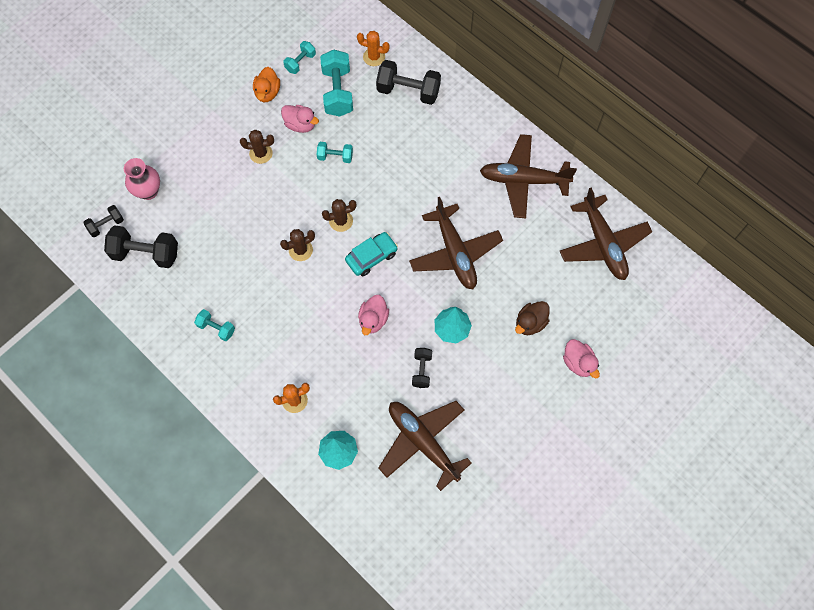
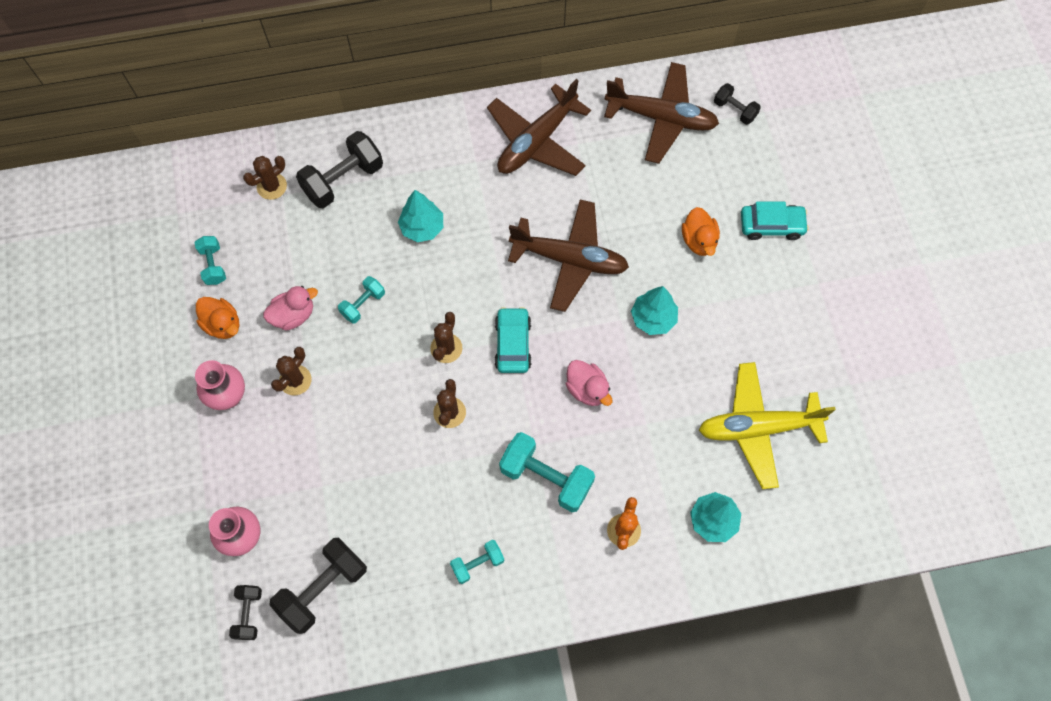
camera: 55 degrees left, 0 degrees up
(226, 126) = (228, 396): none -> pink vase
(338, 92) = (284, 250): turquoise dumbbell -> turquoise dumbbell (546, 477)
(374, 57) = (272, 186): orange cactus -> brown cactus
(410, 155) = (422, 228): none -> turquoise tree
(422, 370) = (678, 377): black dumbbell -> black dumbbell (735, 110)
(423, 442) = (758, 427): brown plane -> yellow plane
(530, 323) = (699, 240): brown duck -> orange duck
(578, 363) = (771, 225): pink duck -> turquoise car

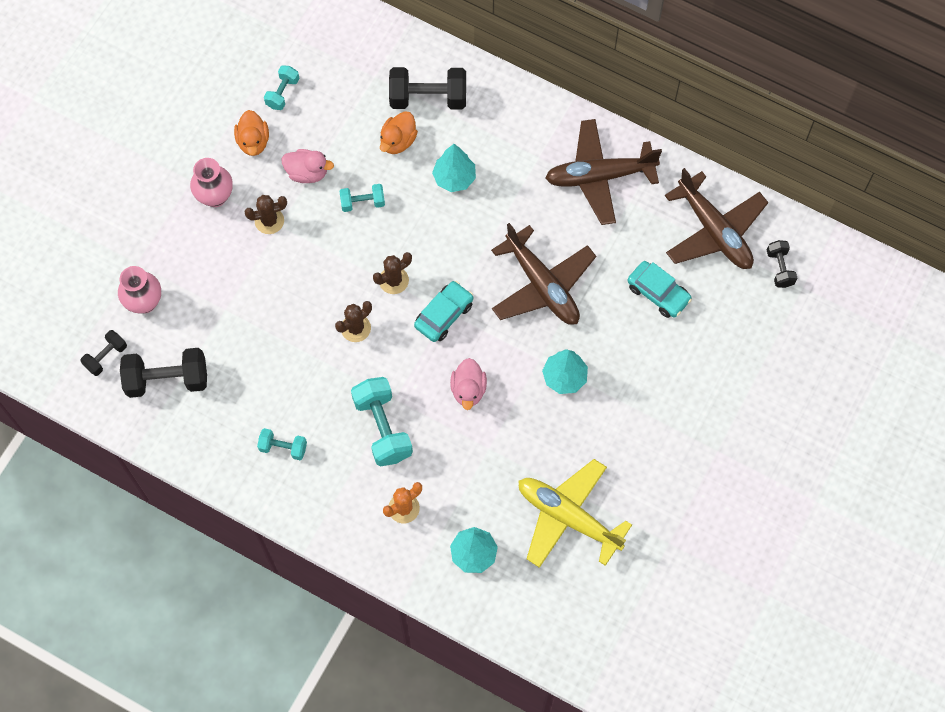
camera: 40 degrees right, 0 degrees up
(272, 186) = (372, 64): brown cactus -> none
(699, 240) = (654, 347): orange duck -> orange duck (398, 141)
(771, 225) = (722, 379): turquoise car -> turquoise car (658, 293)

